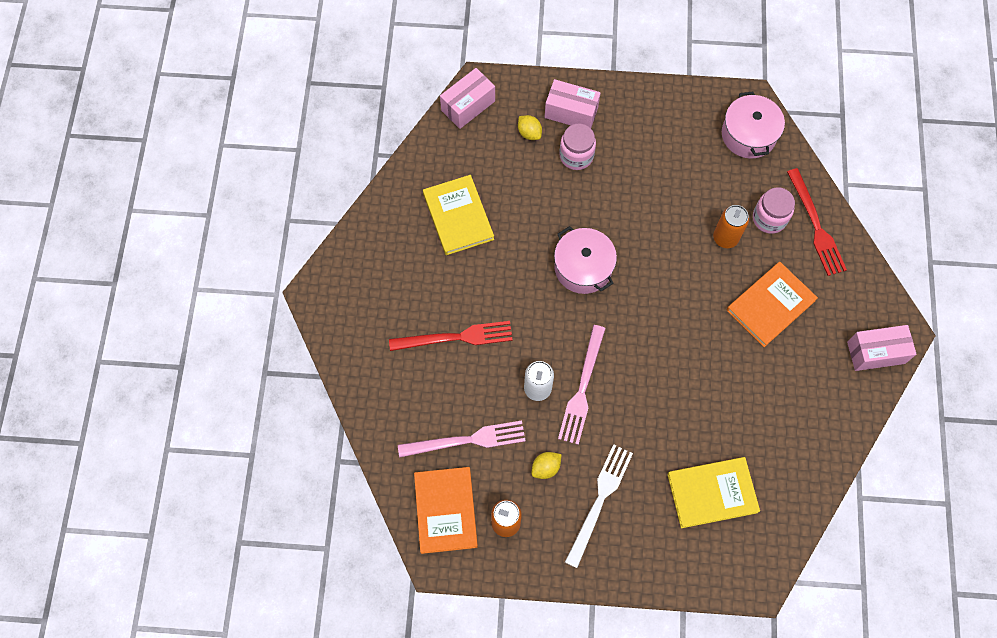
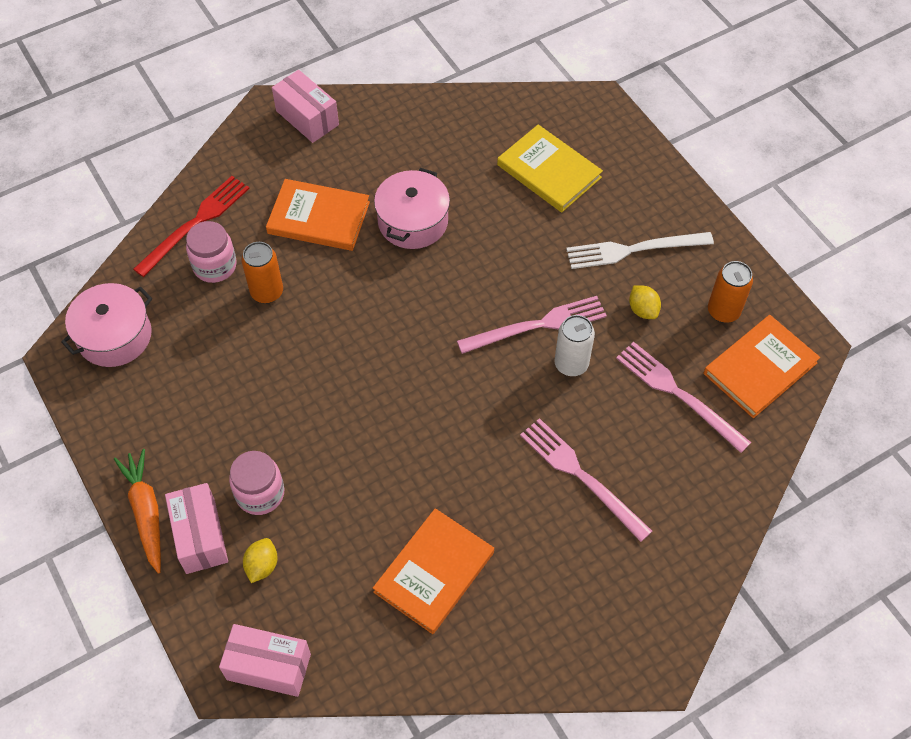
camera: 125 degrees left, 10 degrees down
(456, 337) = (581, 476): red fork -> pink fork
(458, 216) = (434, 572): yellow book -> orange book
(545, 468) = (643, 310): yellow lemon -> yellow lemon turned 45 degrees clockwise
(583, 267) = (401, 402): pink pot -> pink pot (413, 221)
(607, 93) = (146, 512): none -> orange carrot

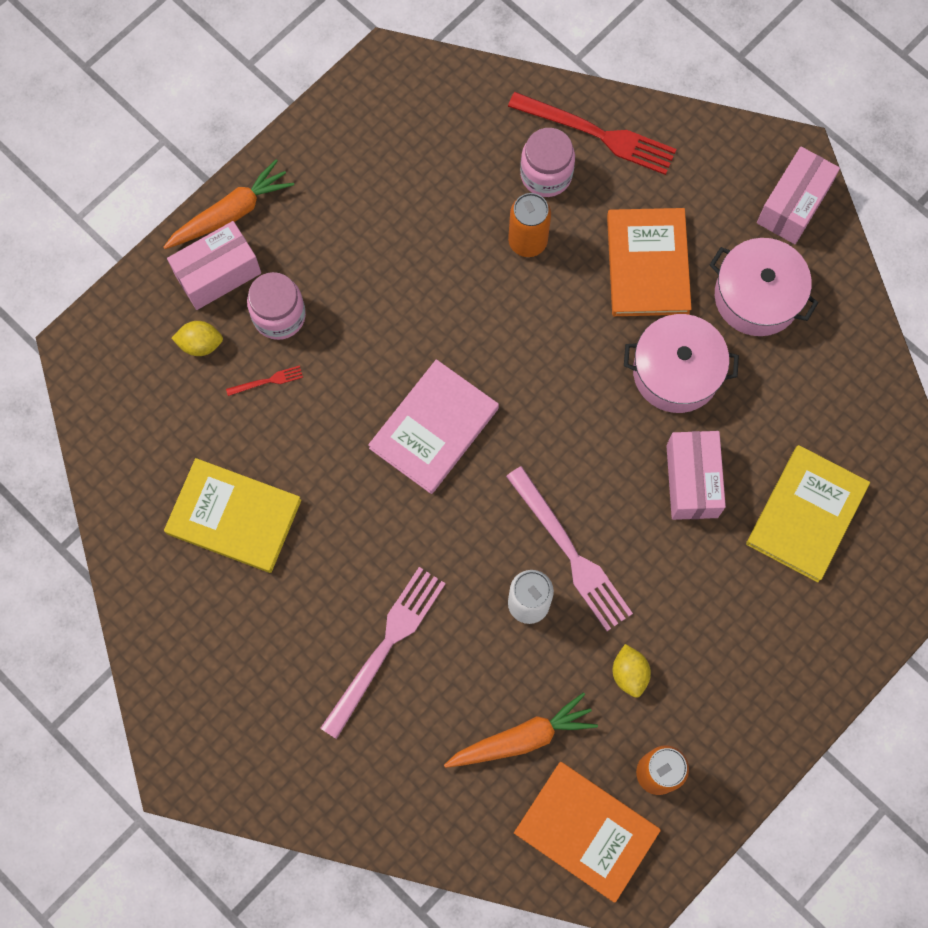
camera: 75 degrees right, 15 degrees up
(114, 336) = (426, 106): pink pot -> pink pot (757, 296)
(269, 666) = (98, 384): pink box -> pink box (692, 481)
(317, 517) = (267, 381): none -> red fork
(404, 396) = (434, 428): none -> pink book
(434, 572) = (234, 517): orange book -> yellow book
(634, 250) = (716, 645): white fork -> none
(643, 310) = (629, 673): yellow lemon -> yellow lemon turned 60 degrees counterclockwise
(678, 394) = (522, 737): pink fork -> orange carrot

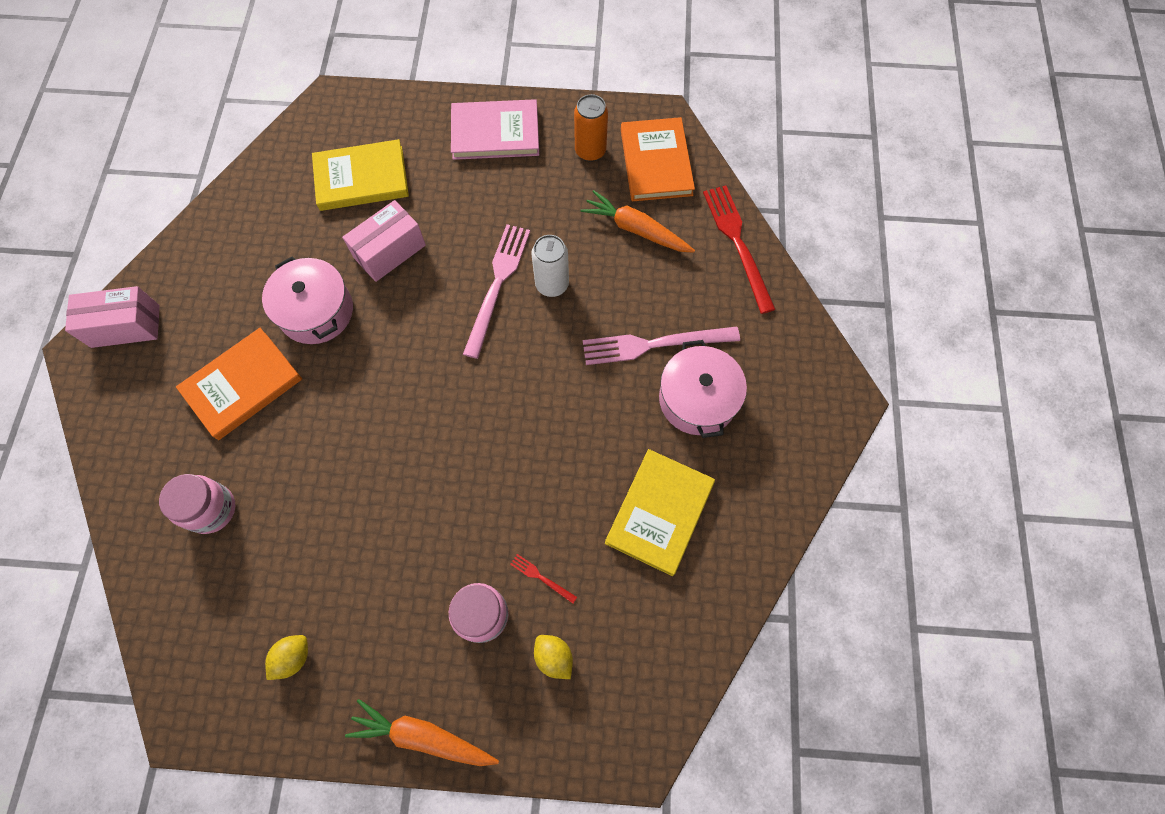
camera: 130 degrees left, 5 degrees down
(218, 274) = (485, 697): pink box -> none
(234, 517) = (659, 512): yellow book -> yellow book turned 45 degrees clockwise
(434, 428) = (481, 431): pink book -> pink book (495, 133)
(527, 241) = (281, 479): orange can -> none
(597, 134) = (148, 498): red fork -> red fork (737, 243)
(629, 673) = (545, 202): yellow lemon -> yellow lemon (293, 657)
(757, 296) = (219, 301): pink pot -> pink pot (697, 399)

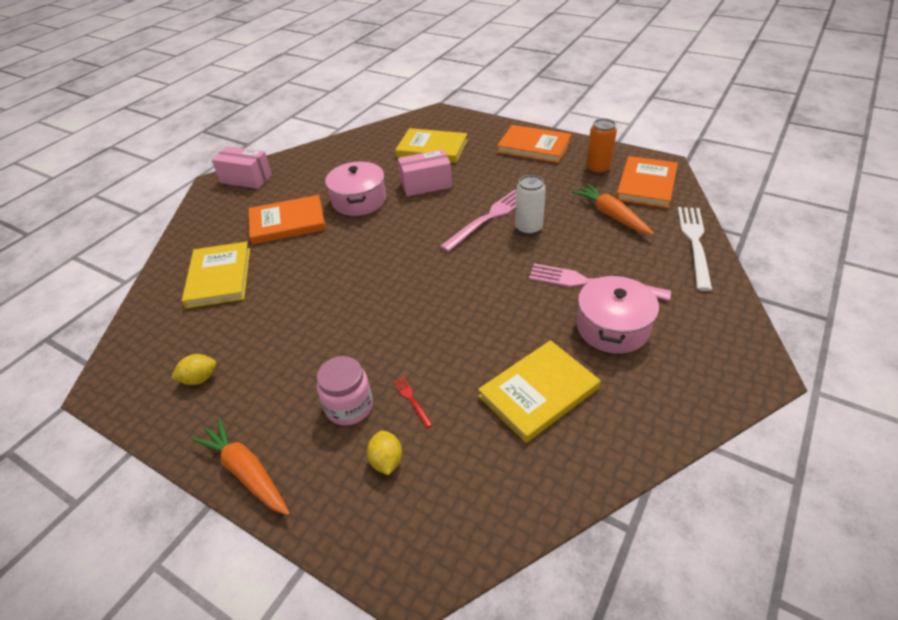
camera: 30 degrees right, 25 degrees down
(211, 509) = (219, 277): pink jar -> yellow book
(495, 133) = (534, 146): pink book -> orange book
(737, 243) = (695, 243): red fork -> white fork

